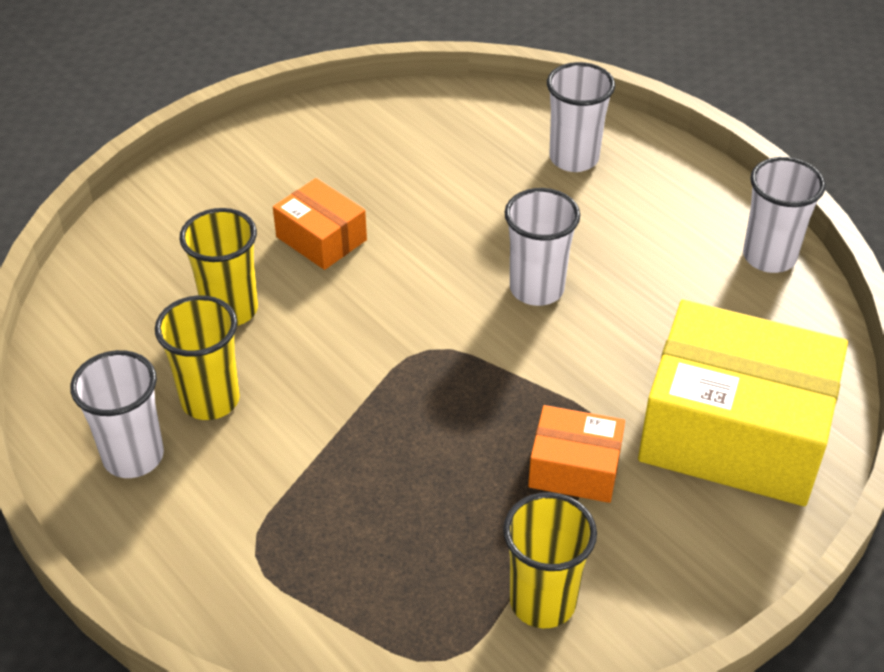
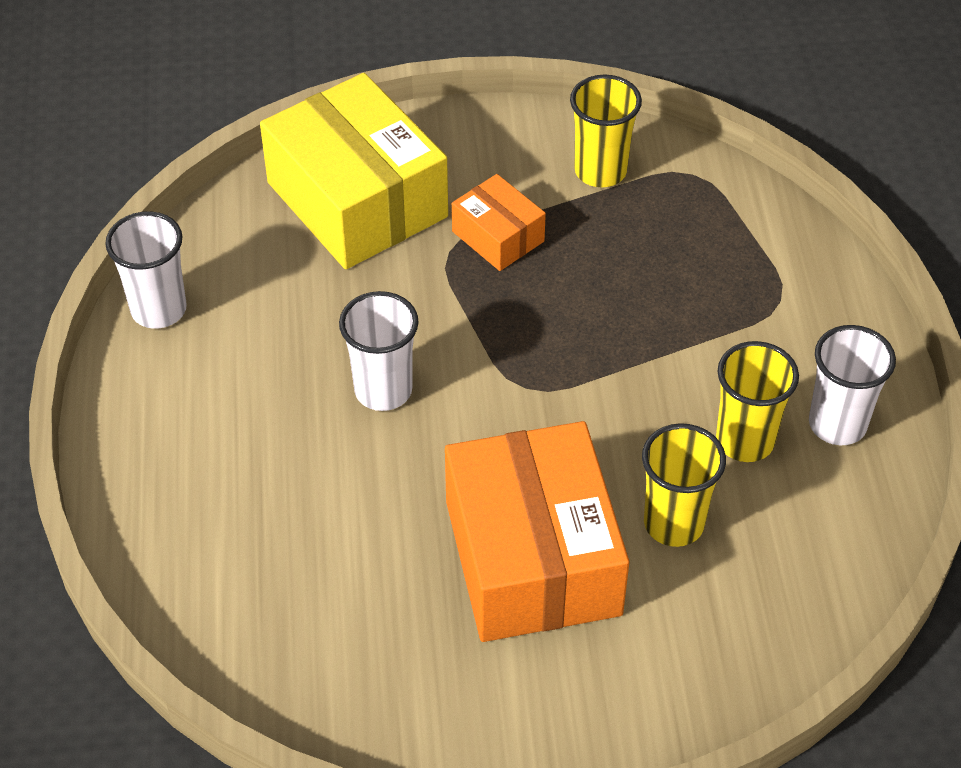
camera: 145 degrees left, 5 degrees up
(321, 238) = (532, 557): orange box -> orange box, size x2.06
(574, 158) = (203, 511): white cup -> none

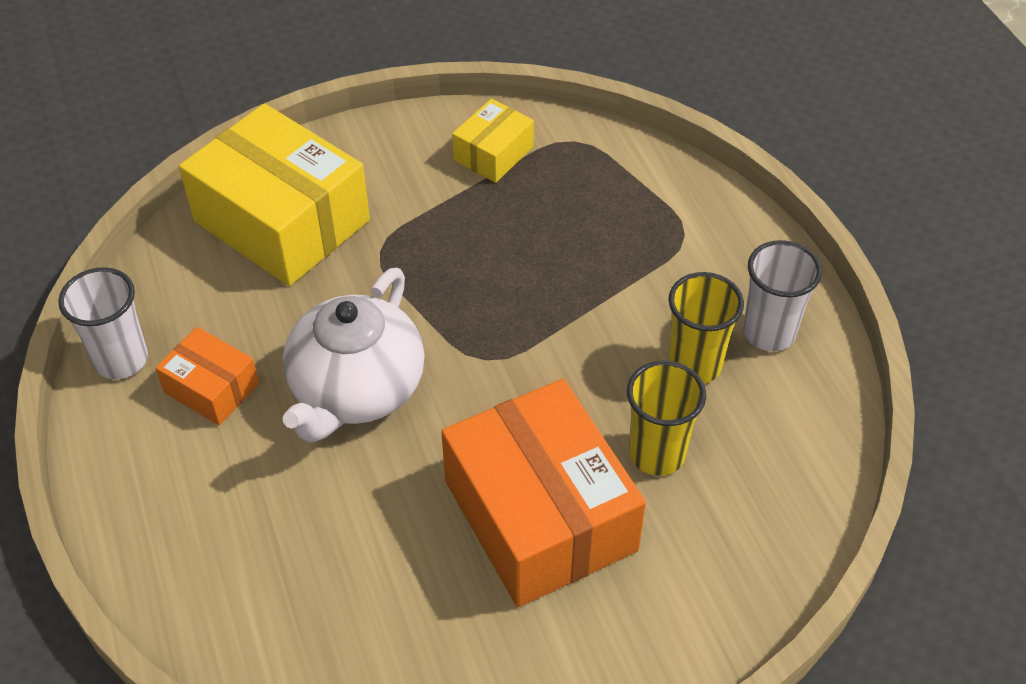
camera: 15 degrees left, 0 degrees up
(383, 390) = (356, 390): white cup -> white teapot
(498, 236) = (420, 228): orange box -> orange box (212, 388)
(600, 171) = (493, 154): yellow cup -> yellow box

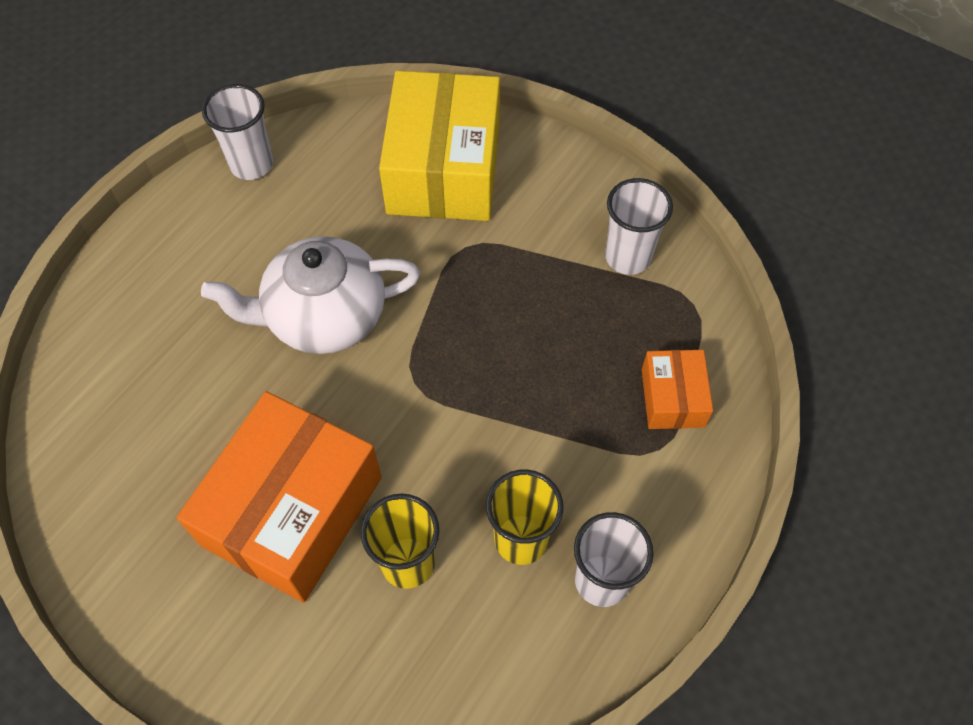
camera: 55 degrees right, 10 degrees up
(212, 388) = (264, 230): orange box -> orange box (672, 398)
(493, 154) = (628, 257): yellow box -> white cup

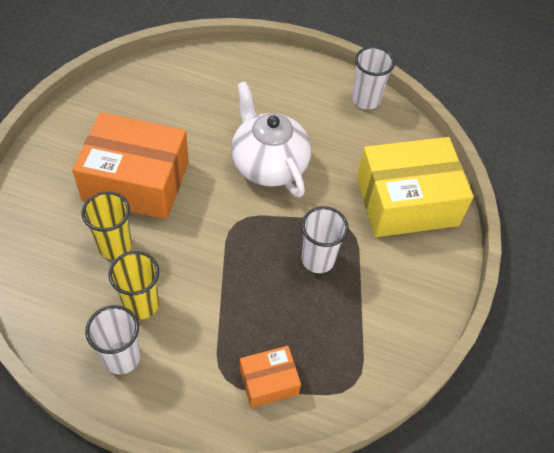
camera: 70 degrees right, 5 degrees down
(628, 257) = (378, 332): white cup -> white cup (318, 259)

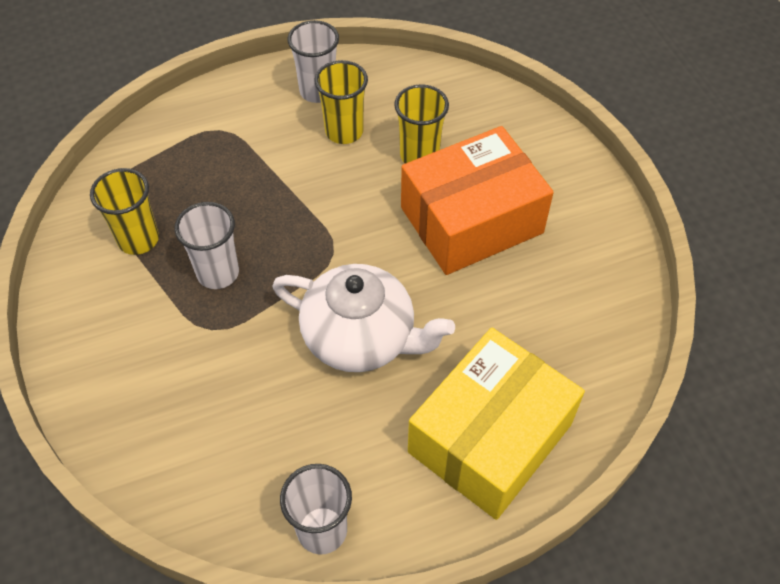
camera: 145 degrees right, 0 degrees up
(269, 382) = (181, 149): orange box -> none
(353, 323) = (138, 239): none -> yellow cup
(406, 201) = (163, 410): yellow box -> yellow box (490, 438)

